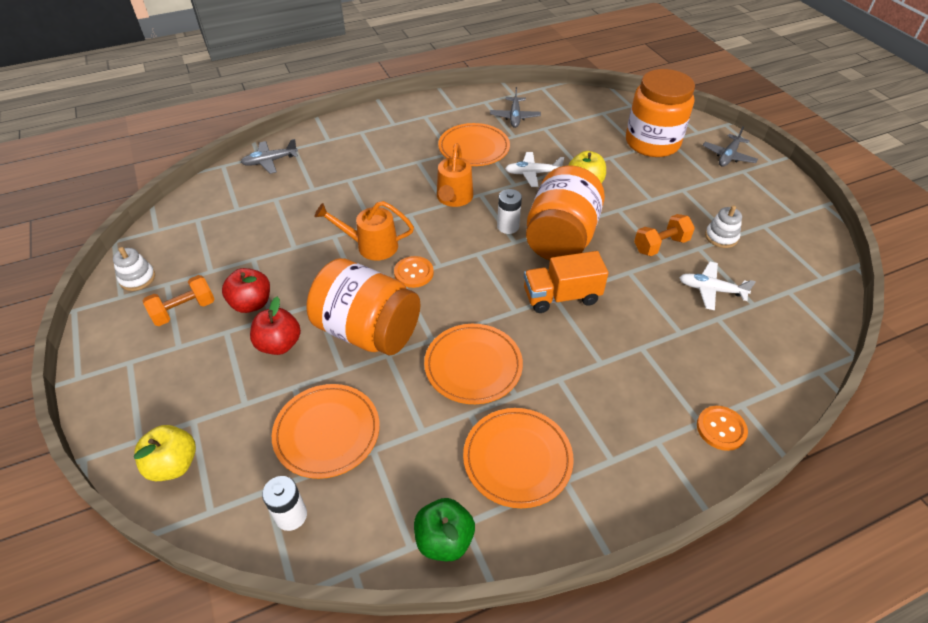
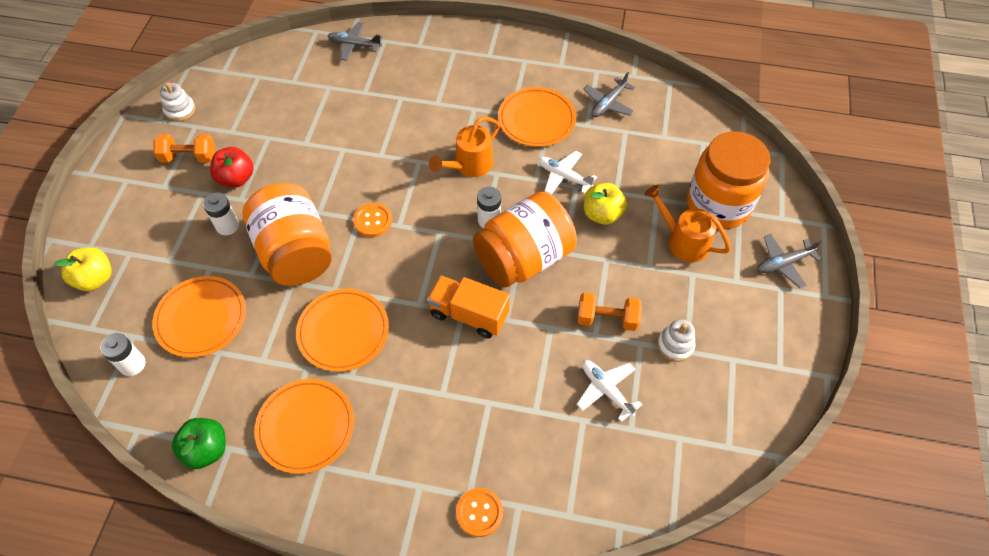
camera: 35 degrees right, 10 degrees up
(279, 344) = (227, 226): red apple -> white battery
(370, 246) = (362, 175): orange watering can -> orange watering can (682, 240)

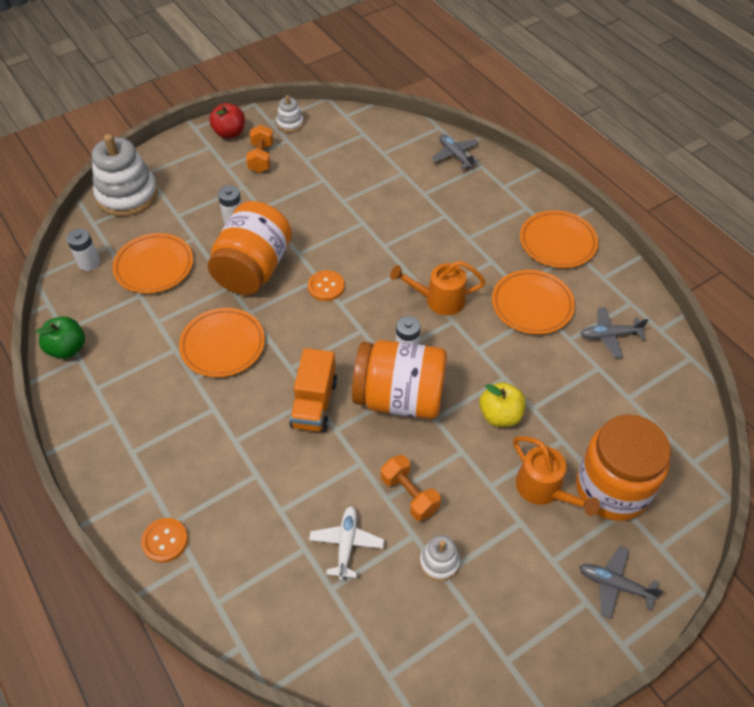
camera: 45 degrees right, 5 degrees down
(95, 279) = (127, 195): yellow apple -> white stacking toy
(189, 157) = (261, 158): orange dumbbell -> orange dumbbell turned 45 degrees clockwise
(236, 178) = (273, 193): red apple -> red apple (229, 133)
(306, 427) = (132, 385): orange plate -> orange plate (557, 242)
(469, 314) = (314, 404): orange truck -> orange truck turned 150 degrees counterclockwise
(564, 176) = (503, 363): white plane -> none
(682, 240) = (544, 490): orange watering can -> orange watering can turned 150 degrees clockwise

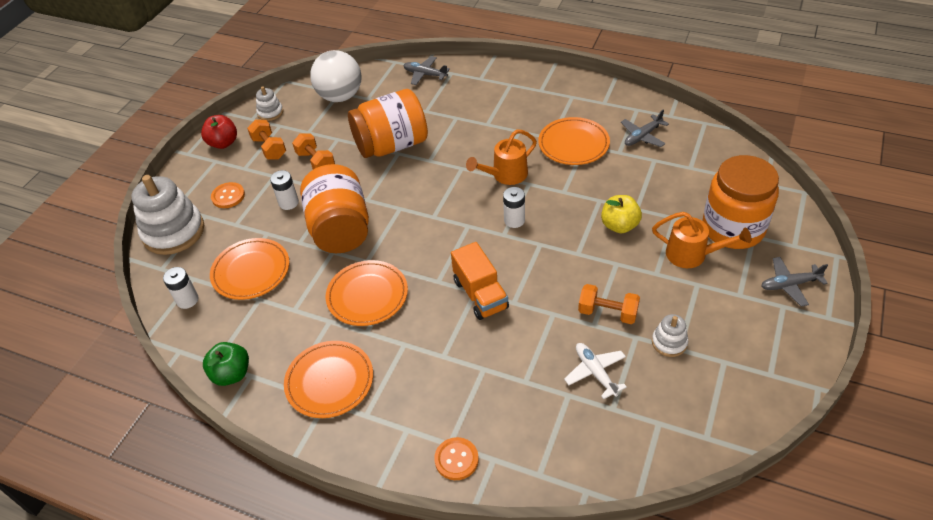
camera: 30 degrees left, 5 degrees down
(287, 193) = (316, 162): none -> orange dumbbell
(326, 286) = (411, 211): orange button -> orange button (228, 196)
(361, 138) = (340, 96): none -> white ball
(399, 397) = (539, 254): orange jar -> orange jar (391, 145)
(557, 242) = (553, 96): orange plate -> orange plate (329, 381)

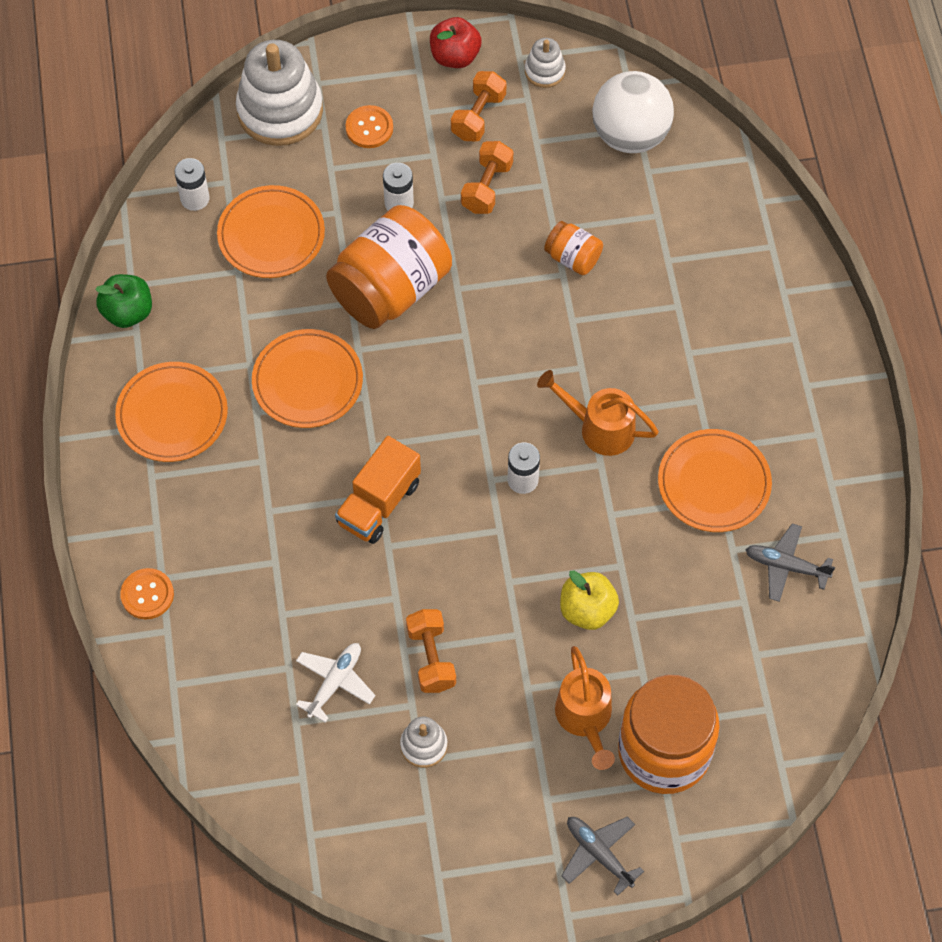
camera: 55 degrees right, 15 degrees up
(391, 145) = (573, 258): orange jar -> orange jar, size x0.47
(425, 74) = (745, 214): grey plane -> none

